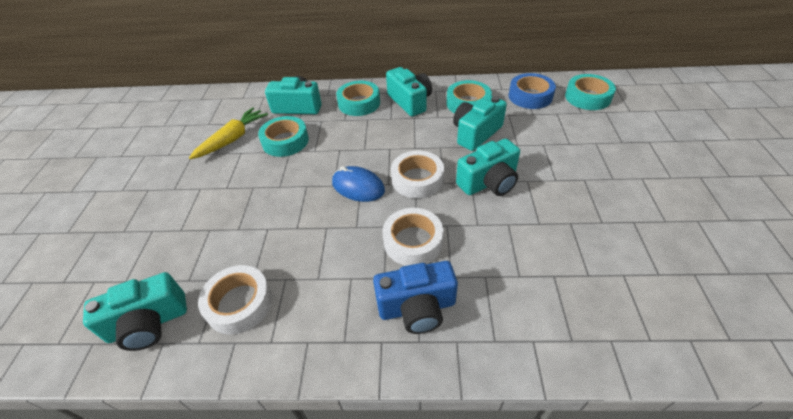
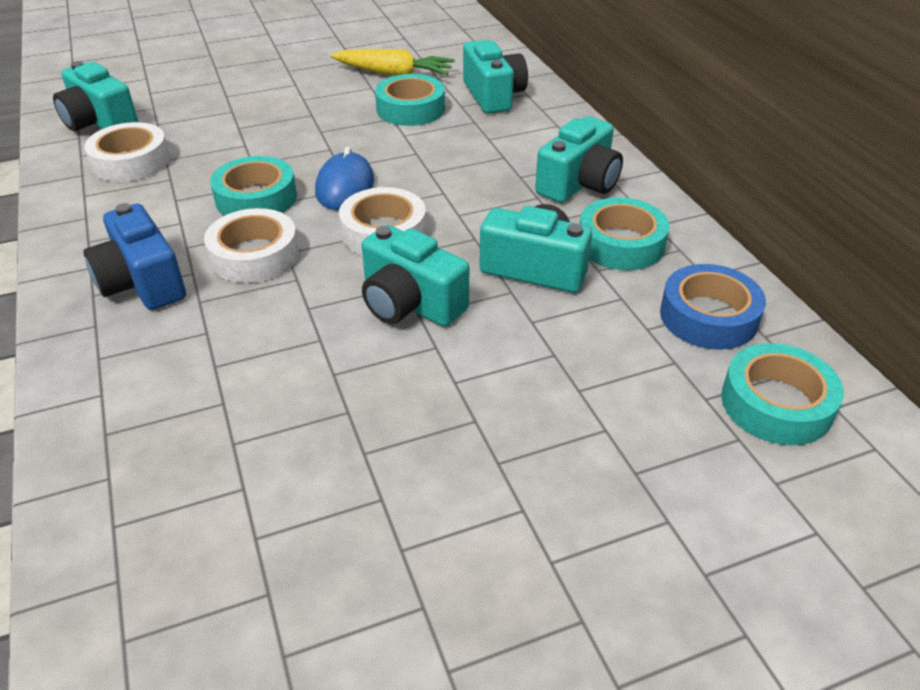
camera: 65 degrees right, 5 degrees down
(359, 103) = (539, 140): turquoise tape -> turquoise tape (256, 198)

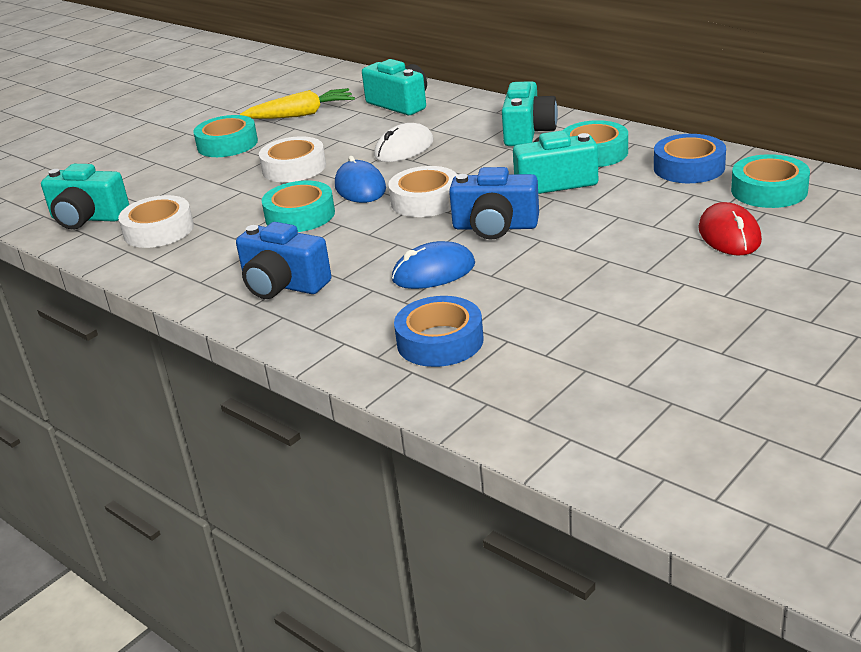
camera: 25 degrees left, 10 degrees down
(180, 447) = (440, 341): none -> blue tape
(254, 255) = (347, 243): white tape -> white tape (294, 168)
(285, 338) = (433, 272): none -> blue mouse
(410, 109) = (346, 130): turquoise tape -> turquoise tape (227, 144)
(410, 303) = (495, 227): turquoise camera -> blue camera
(437, 154) = (404, 148): none -> white mouse
(655, 456) = (729, 235): none -> red mouse

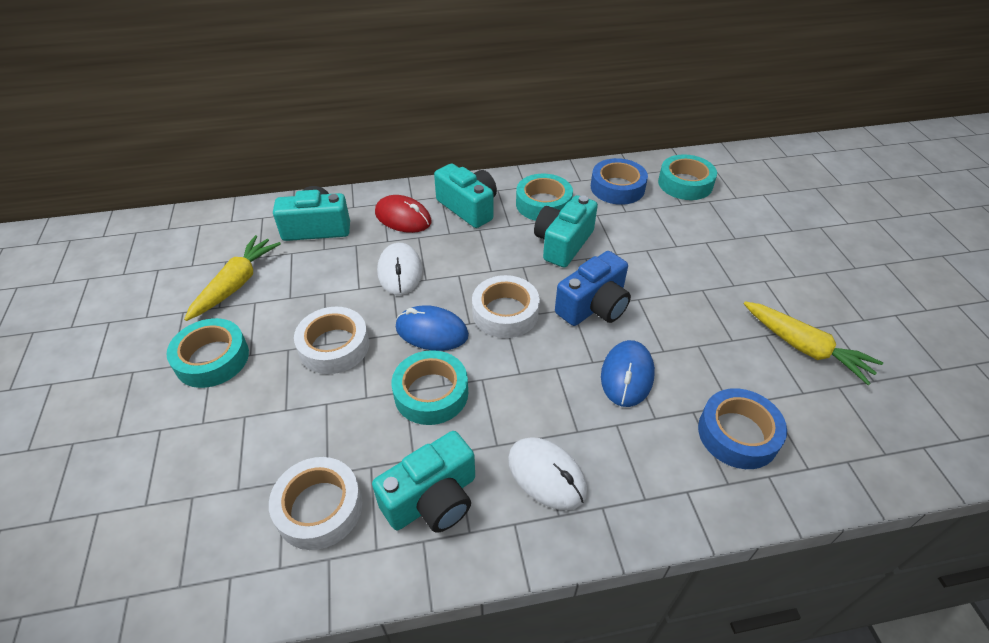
camera: 55 degrees left, 15 degrees up
(87, 218) = (201, 555): turquoise camera -> turquoise camera (432, 499)
(283, 285) = (546, 475): blue camera -> white mouse
(612, 335) = (804, 348): none -> yellow carrot
(729, 235) = (723, 229): red mouse -> red mouse (403, 218)

